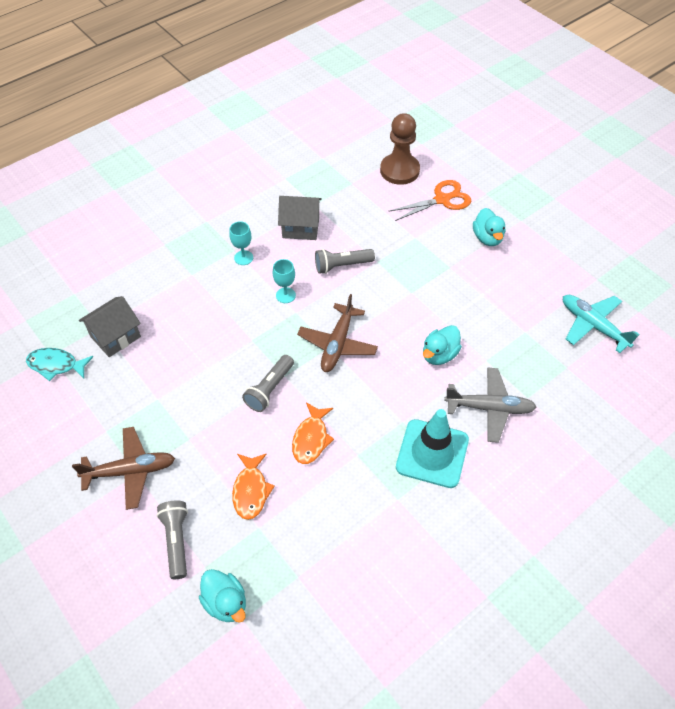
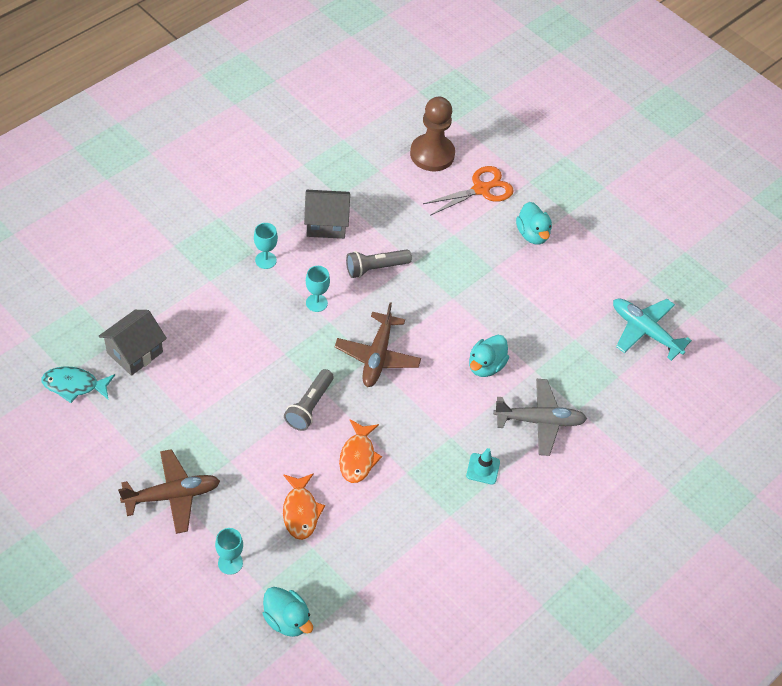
camera: 10 degrees left, 0 degrees up
(176, 540) = (230, 563): grey flashlight -> turquoise goblet
(432, 453) = (483, 469): turquoise traffic cone -> turquoise traffic cone, size x0.46

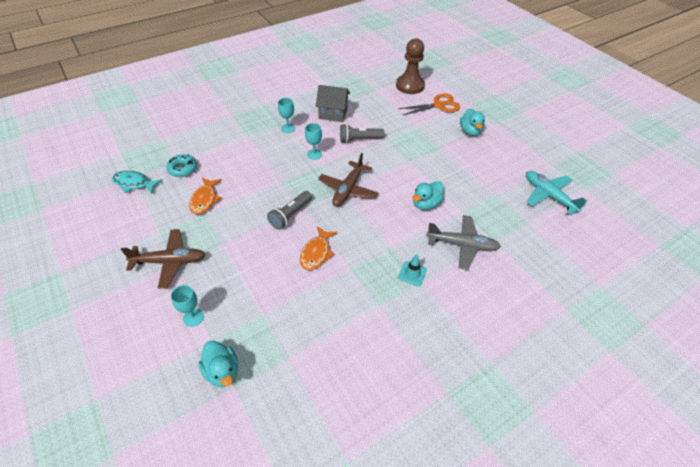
camera: 15 degrees right, 5 degrees down
(135, 352) = (183, 169): grey house -> turquoise donut
(300, 511) = (261, 286): orange fish -> orange fish (205, 200)

